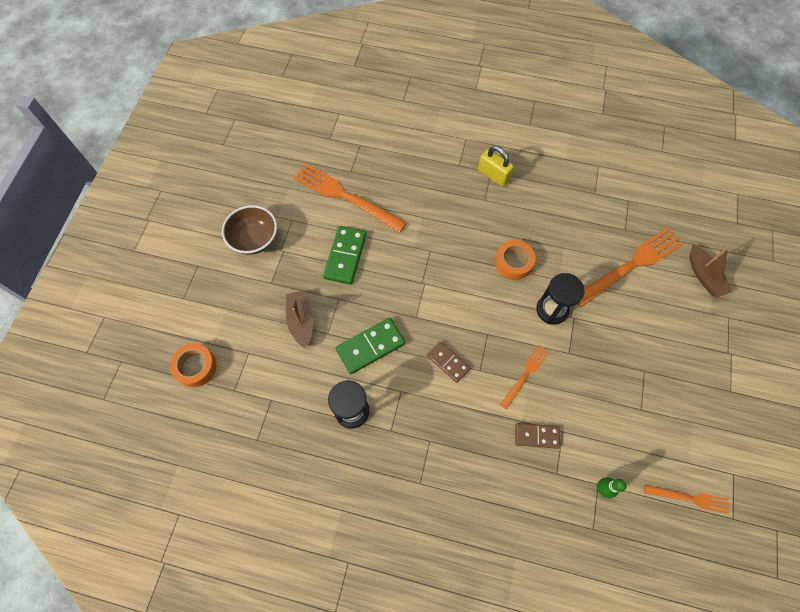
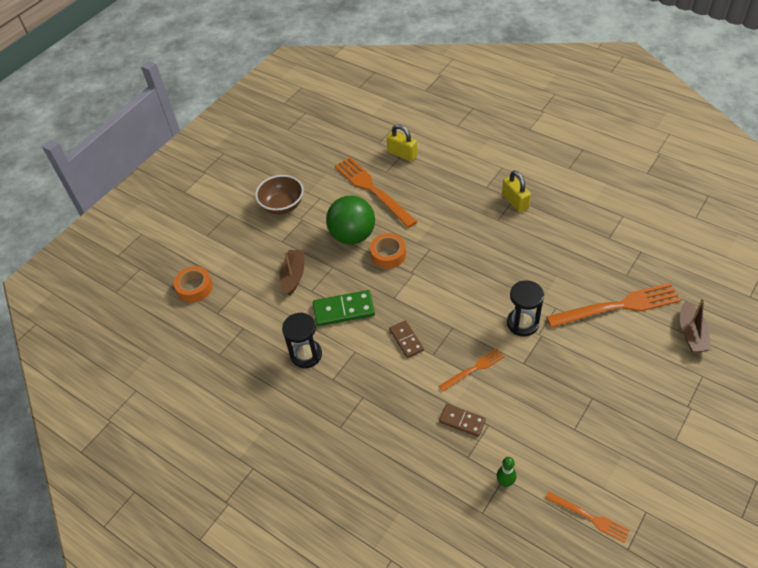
camera: 25 degrees right, 15 degrees down
(345, 256) = (352, 236): green domino -> green ball
(359, 146) = (402, 154): none -> yellow padlock
(513, 262) = (502, 276): orange tape -> orange tape (388, 254)

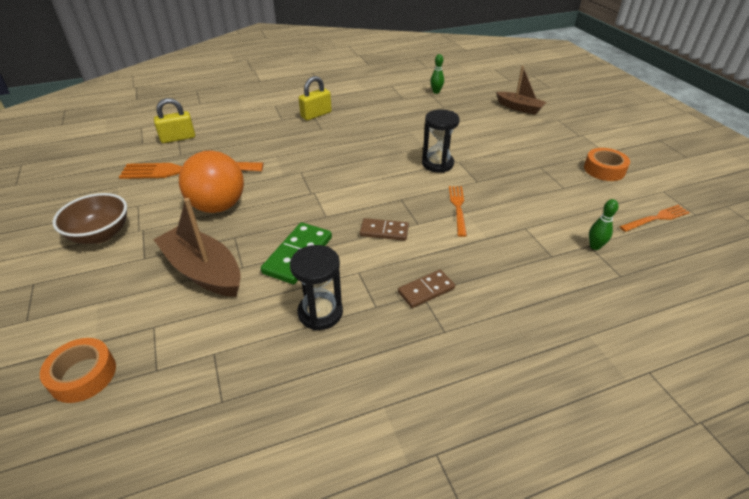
camera: 60 degrees left, 10 degrees down
(293, 276) = (203, 271): brown boat -> brown boat, size x1.52
(352, 236) = (218, 206): green ball -> orange ball
(388, 254) = (273, 196): orange tape -> orange tape (604, 169)
(462, 421) = (509, 241): brown domino -> brown domino (426, 290)
(515, 202) = (316, 114): yellow padlock -> yellow padlock turned 45 degrees counterclockwise
(618, 306) = (467, 121): orange fork -> none
(649, 254) = (436, 92): none -> green bowling pin

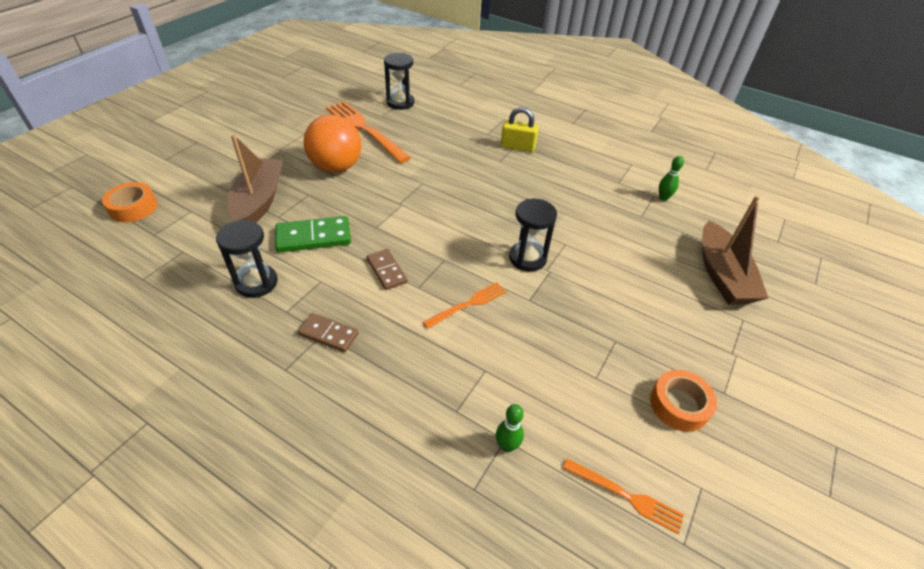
camera: 50 degrees right, 5 degrees up
(101, 234) = (261, 137): brown bowl -> none
(178, 138) = (400, 103): yellow padlock -> black hourglass
(519, 108) = (722, 275): brown boat -> brown boat, size x1.52

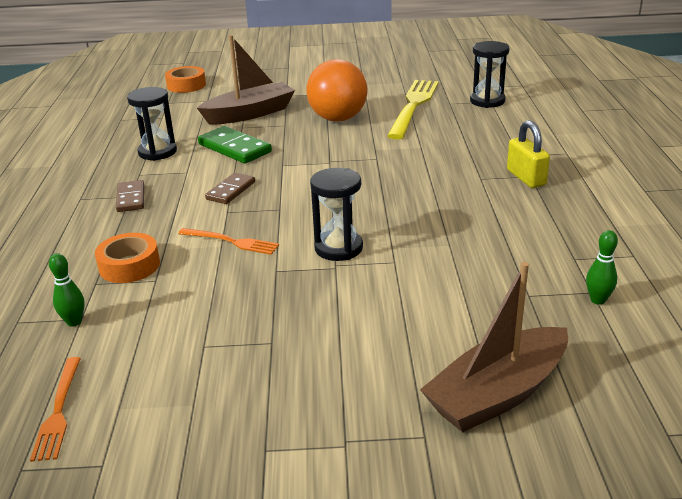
camera: 60 degrees right, 15 degrees down
(365, 129) = (413, 106): orange fork -> yellow fork
(679, 405) = (212, 416): orange tape -> orange tape (129, 265)

